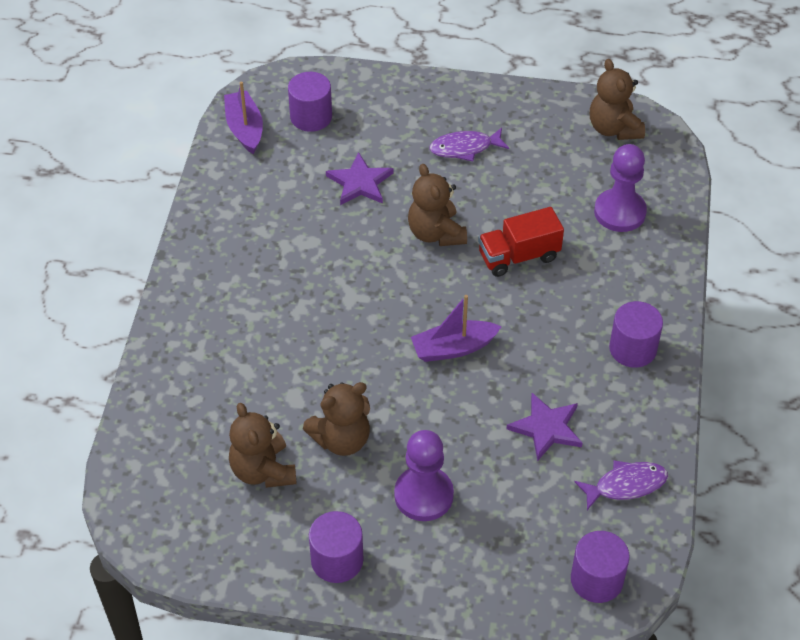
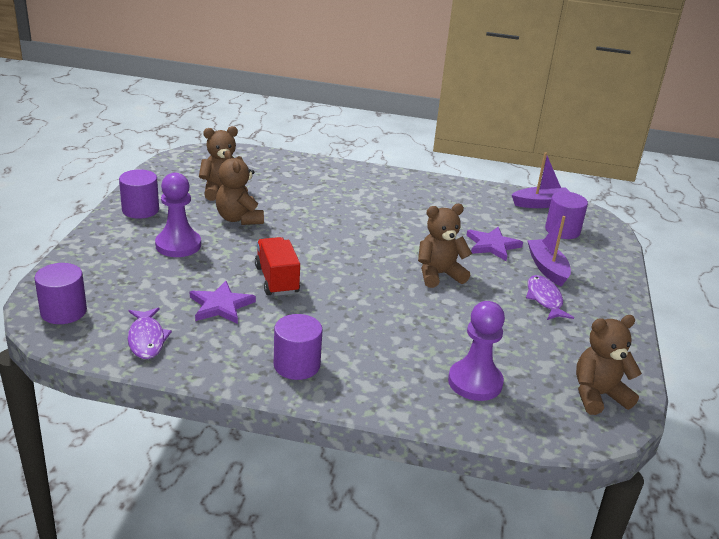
camera: 90 degrees right, 20 degrees down
(453, 348) = (314, 271): purple boat -> purple boat (547, 268)
(518, 256) = (413, 313): red truck -> red truck (277, 280)

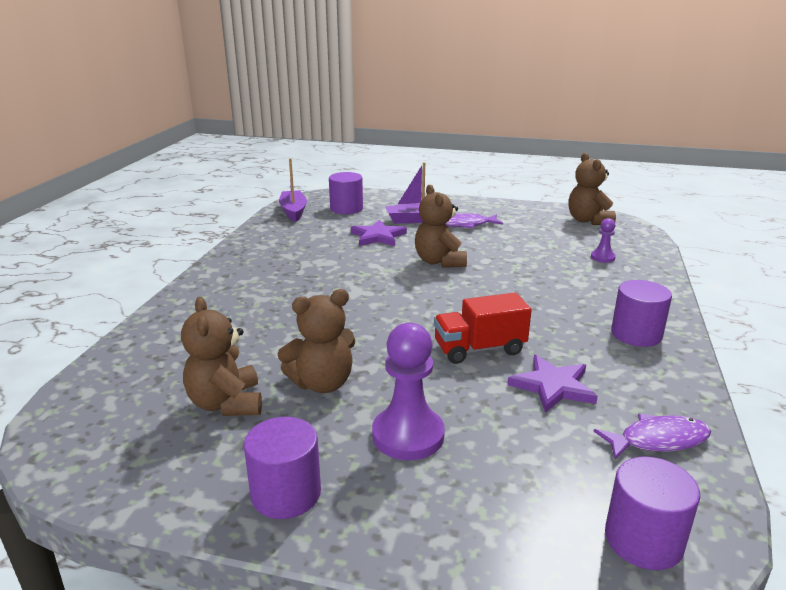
camera: 85 degrees left, 5 degrees down
(475, 382) = (602, 257): purple pawn -> purple pawn, size x0.52

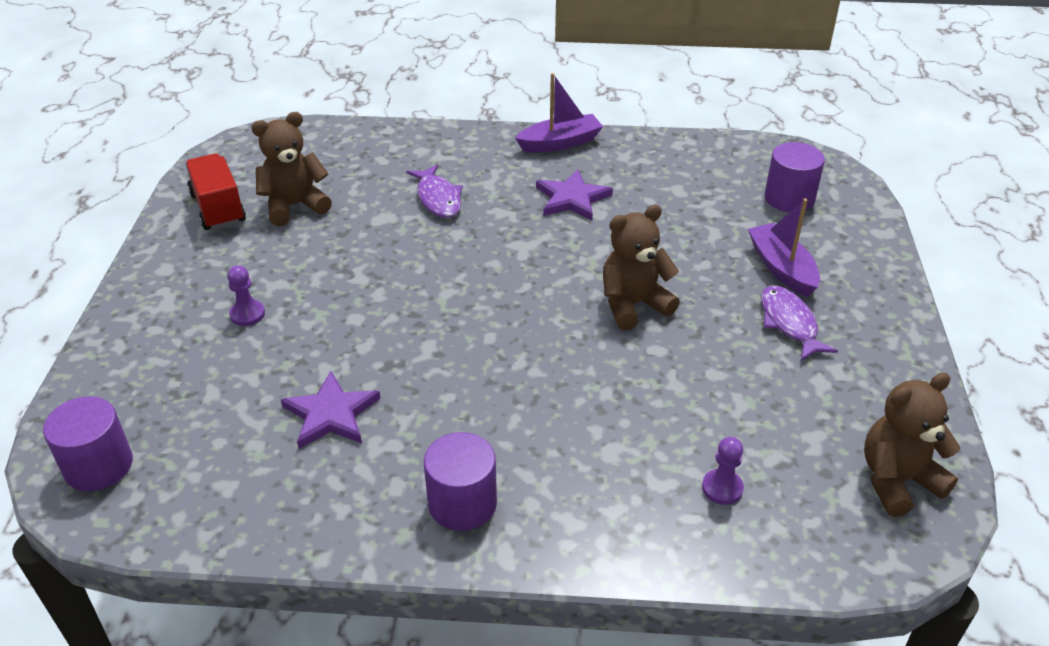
camera: 80 degrees right, 15 degrees up
(286, 493) = (179, 259): purple cylinder -> none
(293, 211) = (750, 156): purple boat -> purple boat (560, 143)
(322, 383) = (328, 252): brown teddy bear -> none
(378, 236) = (698, 240): purple star -> purple star (572, 198)
(408, 435) = (247, 314): purple pawn -> purple pawn, size x0.52
(479, 349) = (403, 353): red truck -> red truck (218, 208)
(658, 440) = (233, 495): purple fish -> purple fish (438, 198)

